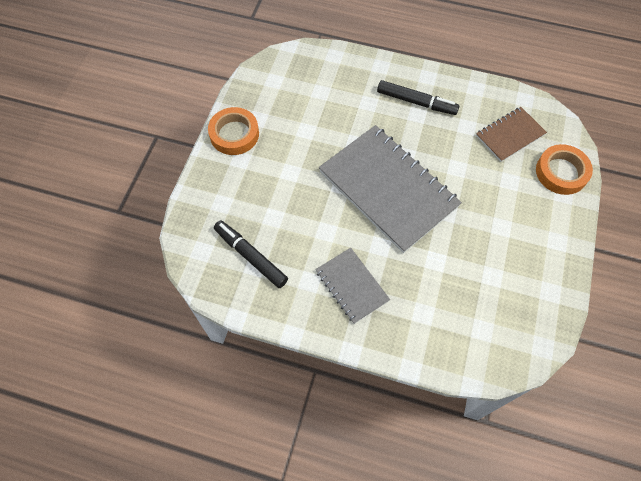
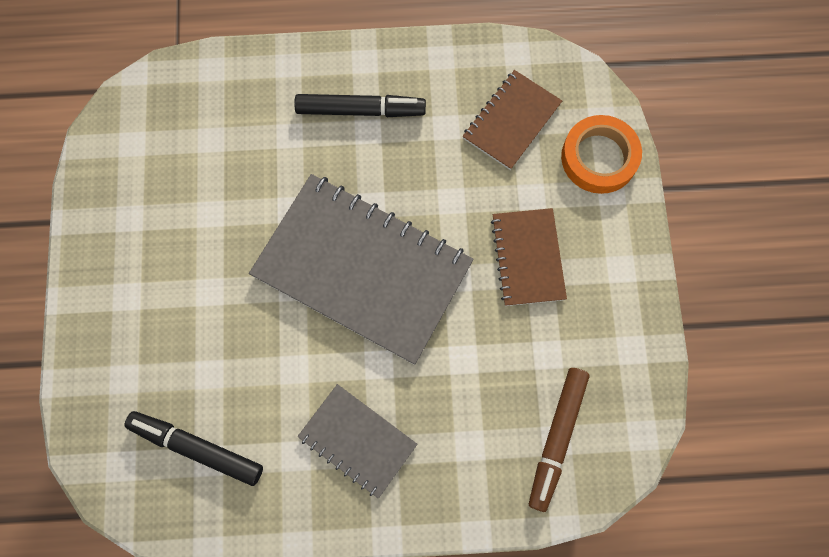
camera: 20 degrees left, 10 degrees up
(234, 134) = (102, 257): orange tape -> none
(483, 329) = (556, 439): none -> brown marker
(496, 215) = (528, 258): none -> brown notebook

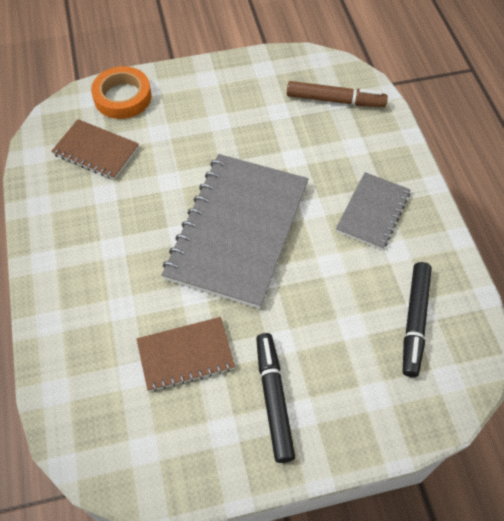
camera: 100 degrees left, 15 degrees down
(360, 110) = (93, 256): black marker -> black marker (274, 399)
(528, 258) = (208, 129): brown notebook -> brown notebook (185, 355)

